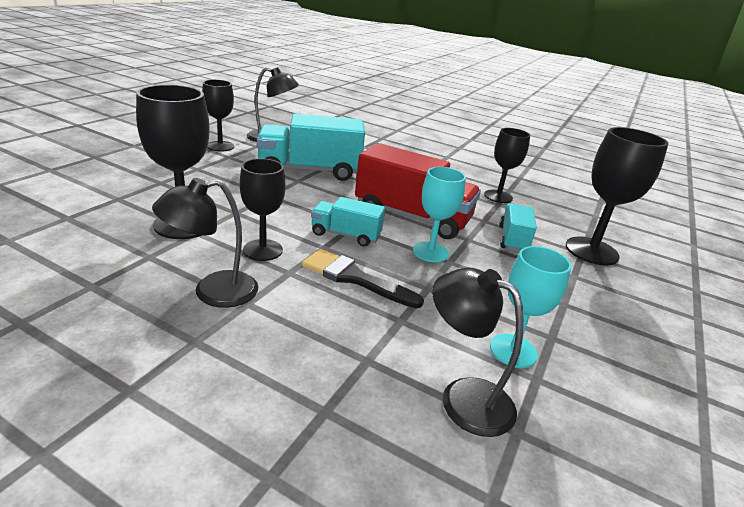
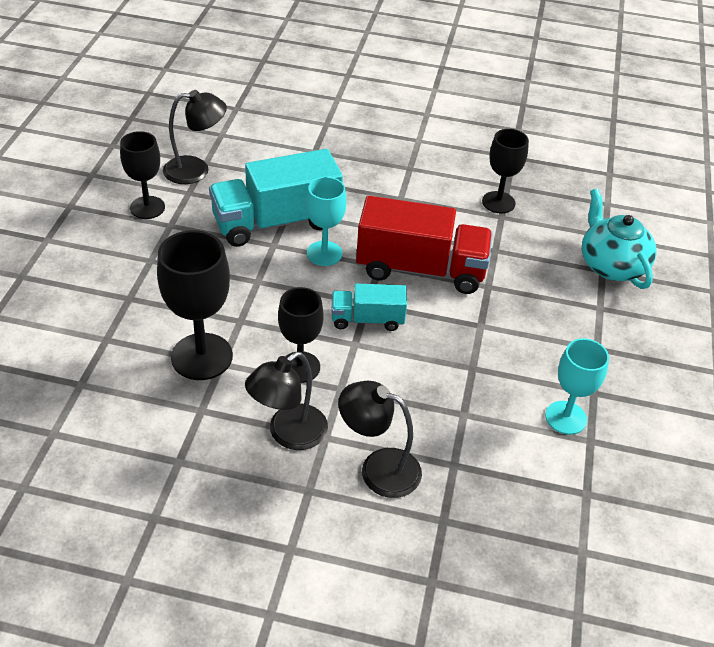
camera: 15 degrees left, 15 degrees up
(354, 278) = (402, 376): black brush -> none
(430, 252) = (458, 318): turquoise goblet -> turquoise goblet (324, 253)
(463, 397) = (540, 476): black lamp -> black lamp (378, 468)
(513, 239) = (531, 272): turquoise truck -> none
(591, 251) = (611, 265): black goblet -> turquoise teapot

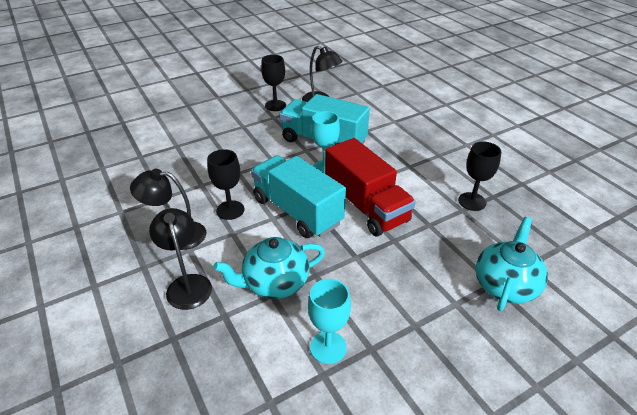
camera: 50 degrees right, 5 degrees down
(202, 356) = (198, 176): black goblet -> none
(367, 319) = (297, 211): turquoise truck -> turquoise truck, size x1.85
(451, 402) = (274, 283): none -> turquoise teapot

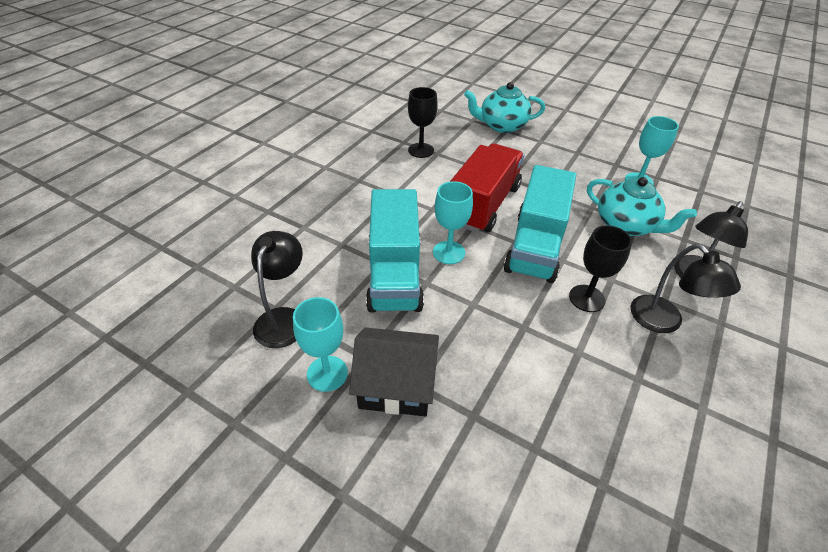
camera: 120 degrees left, 5 degrees up
(249, 120) = (396, 385): none -> black house
(275, 105) = (327, 373): black goblet -> turquoise goblet

